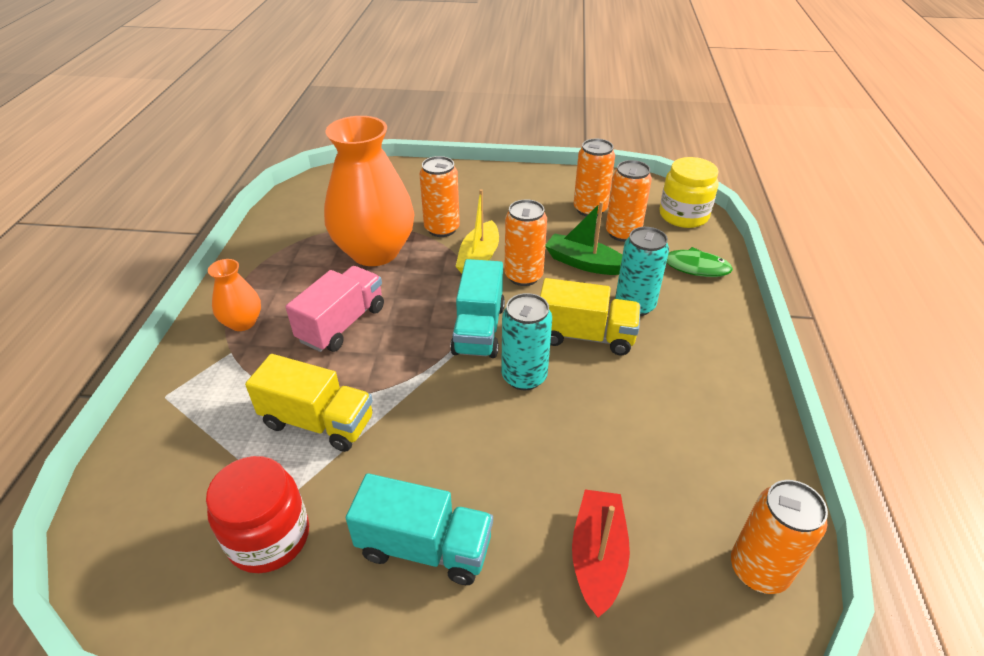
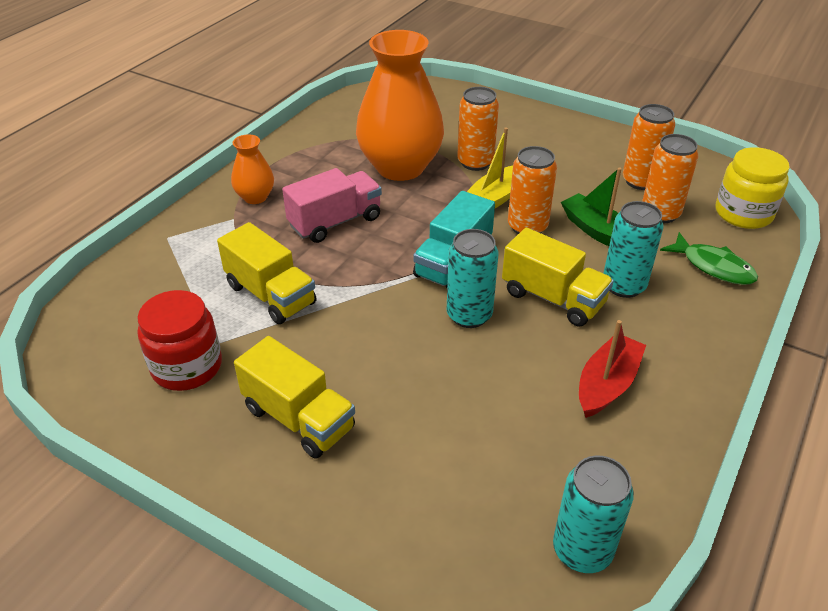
camera: 25 degrees right, 0 degrees up
(424, 547) = (299, 418): turquoise truck -> yellow truck
(598, 557) = (438, 482): red boat -> red boat (607, 384)
(758, 569) = (582, 550): orange can -> turquoise can

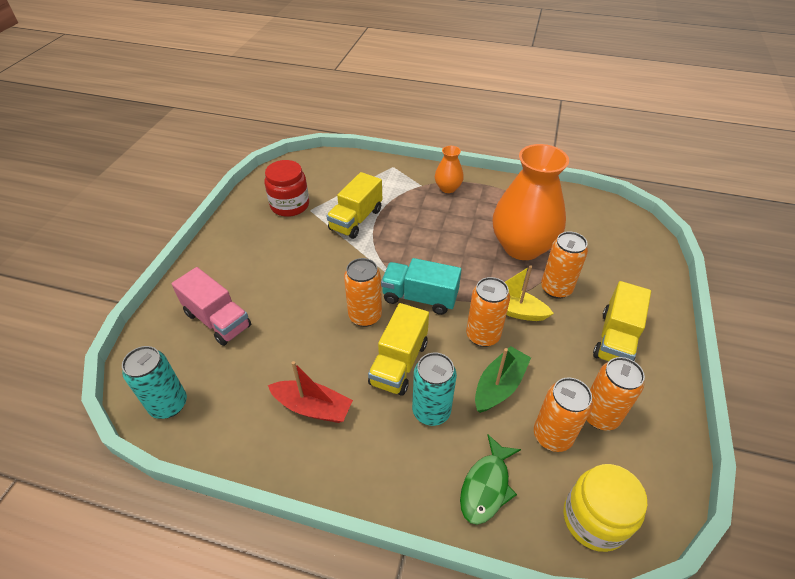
camera: 75 degrees right, 5 degrees up
(299, 418) = (259, 256): yellow truck -> yellow truck (615, 339)
(335, 222) = (438, 229): pink truck -> pink truck (217, 320)
(469, 315) = (365, 316): turquoise can -> orange can

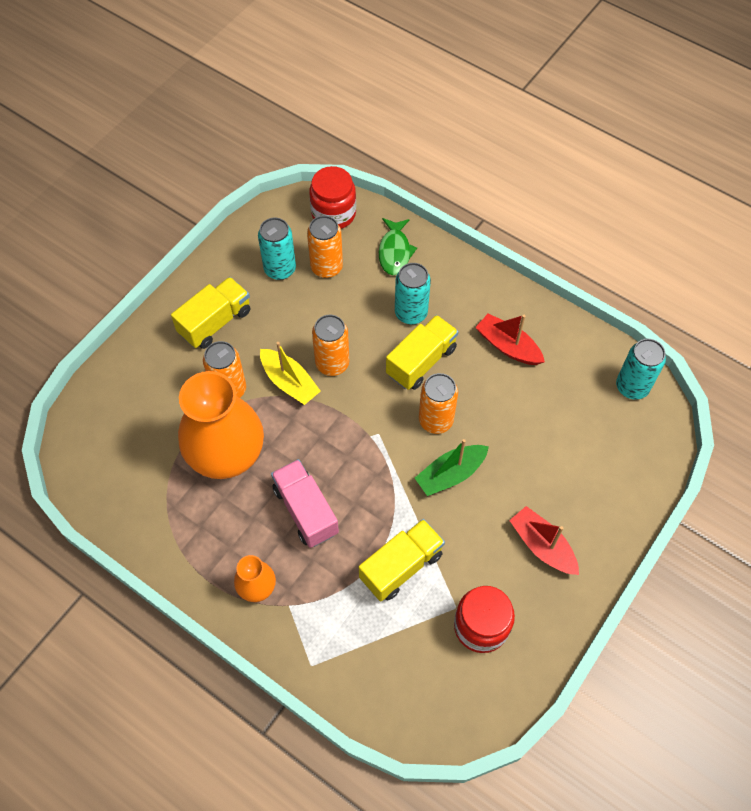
camera: 160 degrees left, 15 degrees up
(217, 320) = (586, 464): pink truck -> pink truck (306, 510)
(251, 256) = (542, 546): none -> red boat
(420, 297) = (372, 424): turquoise truck -> none
(486, 486) = (395, 252): green fish -> green fish turned 135 degrees clockwise
(499, 386) = (344, 315): green boat -> green boat (451, 474)
(594, 519) = (333, 213): yellow jar -> red jar
(600, 415) = (280, 269): orange can -> turquoise can

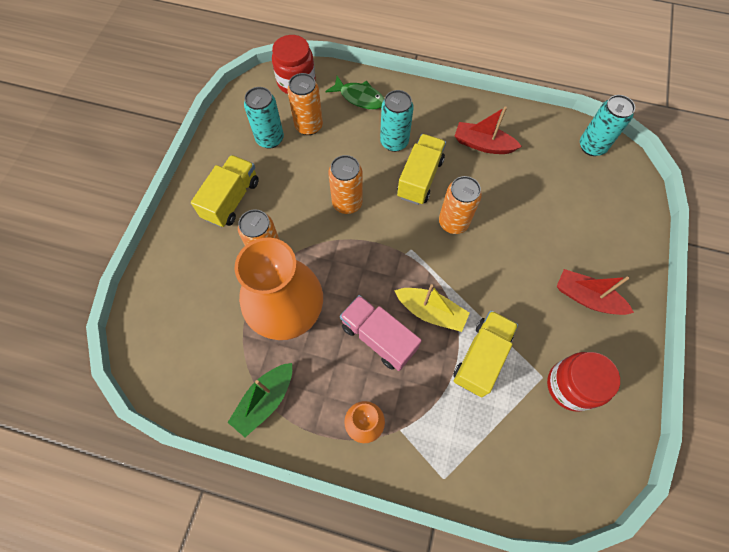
camera: 20 degrees left, 5 degrees up
(289, 382) = (317, 230): yellow boat -> yellow boat (430, 312)
(395, 252) = (359, 97): green fish -> green fish turned 45 degrees counterclockwise
(451, 474) = (486, 263): green boat -> green boat (265, 400)

